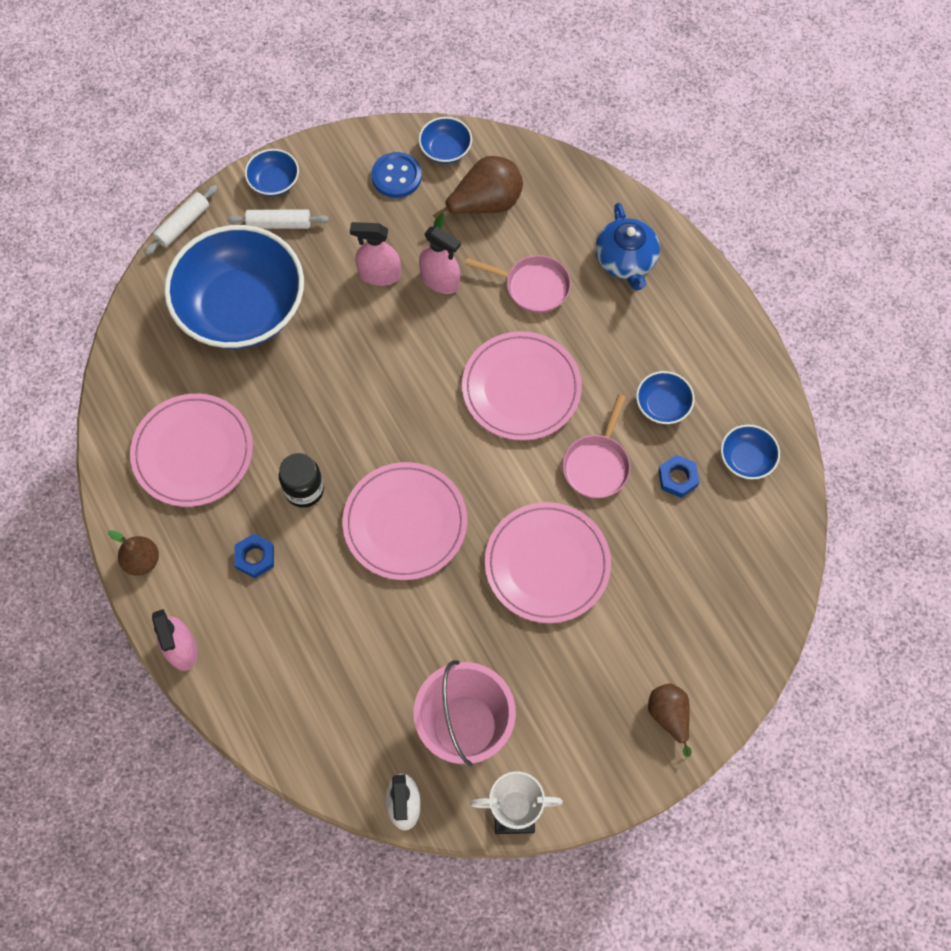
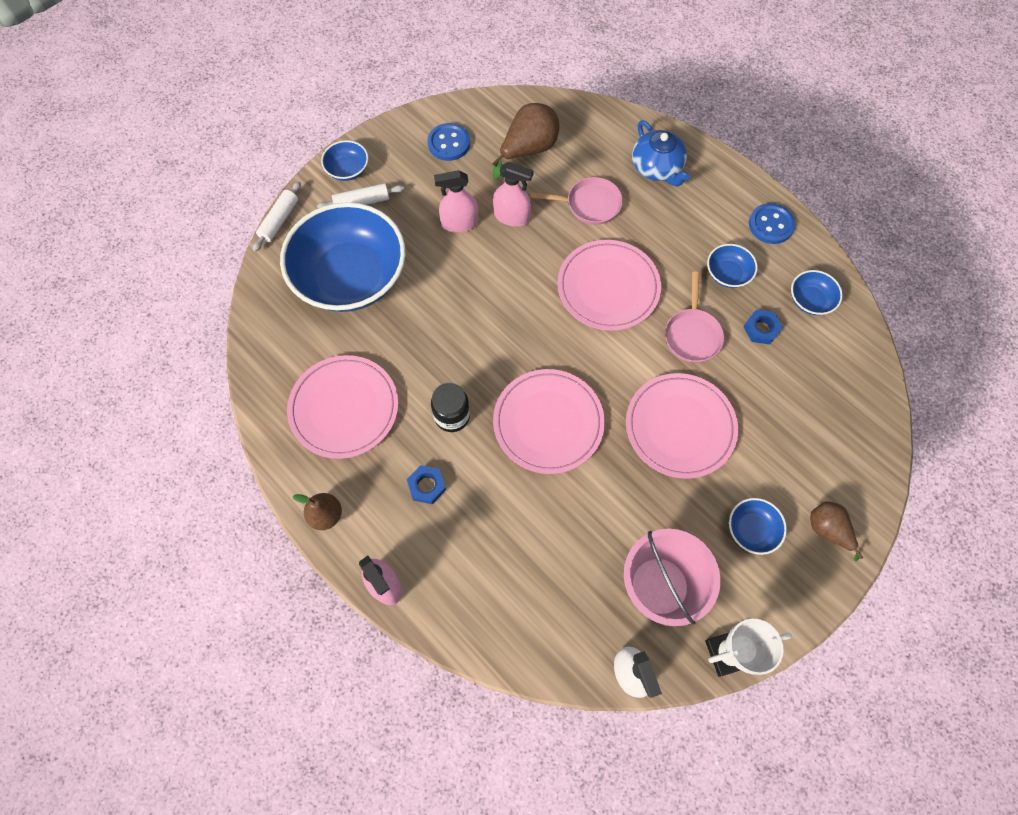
camera: 15 degrees left, 0 degrees up
(445, 150) = (482, 114): blue bowl -> blue bowl (751, 530)
(734, 360) = (771, 225): none -> blue button

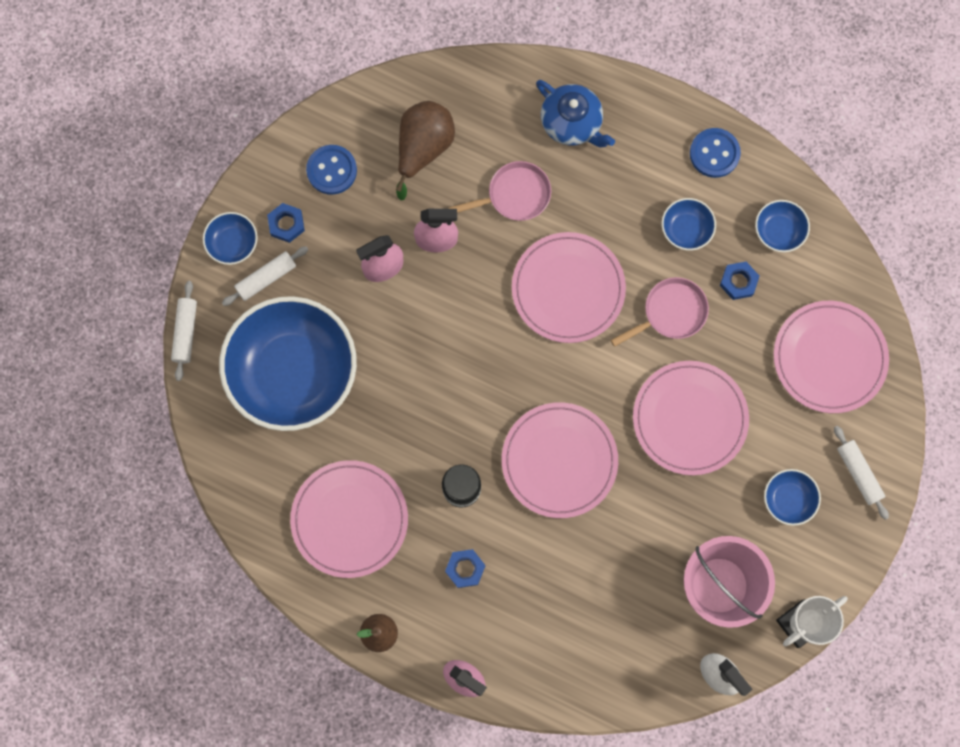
camera: 20 degrees left, 10 degrees up
(396, 169) = (286, 224): none -> blue nut
(692, 334) = (671, 313): pink pan -> pink pan turned 105 degrees counterclockwise
(827, 418) = (829, 358): none -> pink plate
(827, 530) = (858, 473): brown pear -> white rolling pin

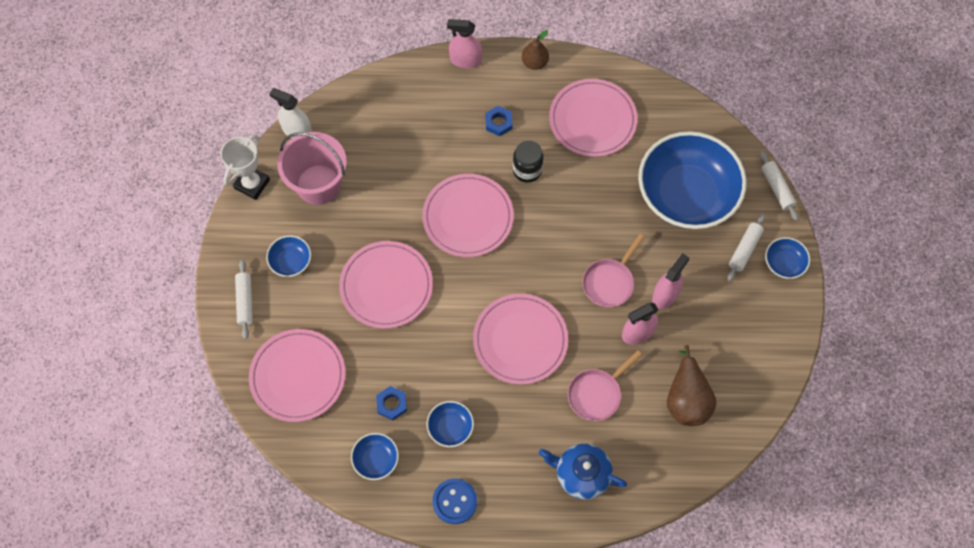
camera: 155 degrees right, 10 degrees down
(286, 224) = (754, 294): blue nut -> none
(332, 170) = (745, 349): blue button -> none
(671, 313) = (434, 357): pink pan -> pink pan (609, 282)
(858, 473) = (245, 301): white rolling pin -> white rolling pin turned 45 degrees clockwise

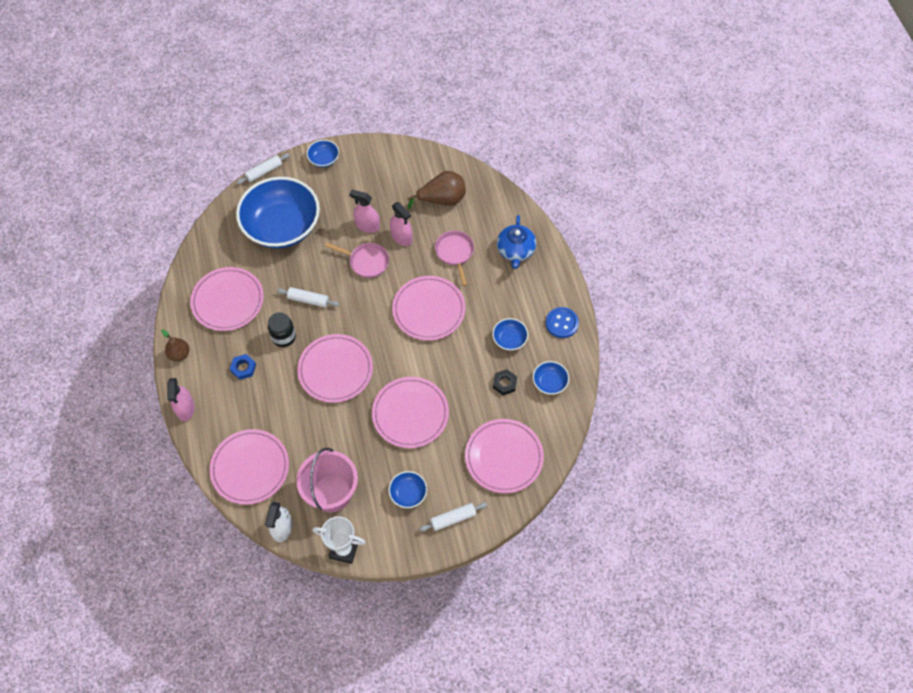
camera: 105 degrees left, 5 degrees down
(375, 111) = (250, 468): none -> pink plate
(391, 404) = (504, 383): blue nut -> black nut
(597, 394) = (455, 253): pink pan -> pink pan turned 135 degrees counterclockwise
(744, 249) = (319, 184): white rolling pin -> white rolling pin (308, 300)

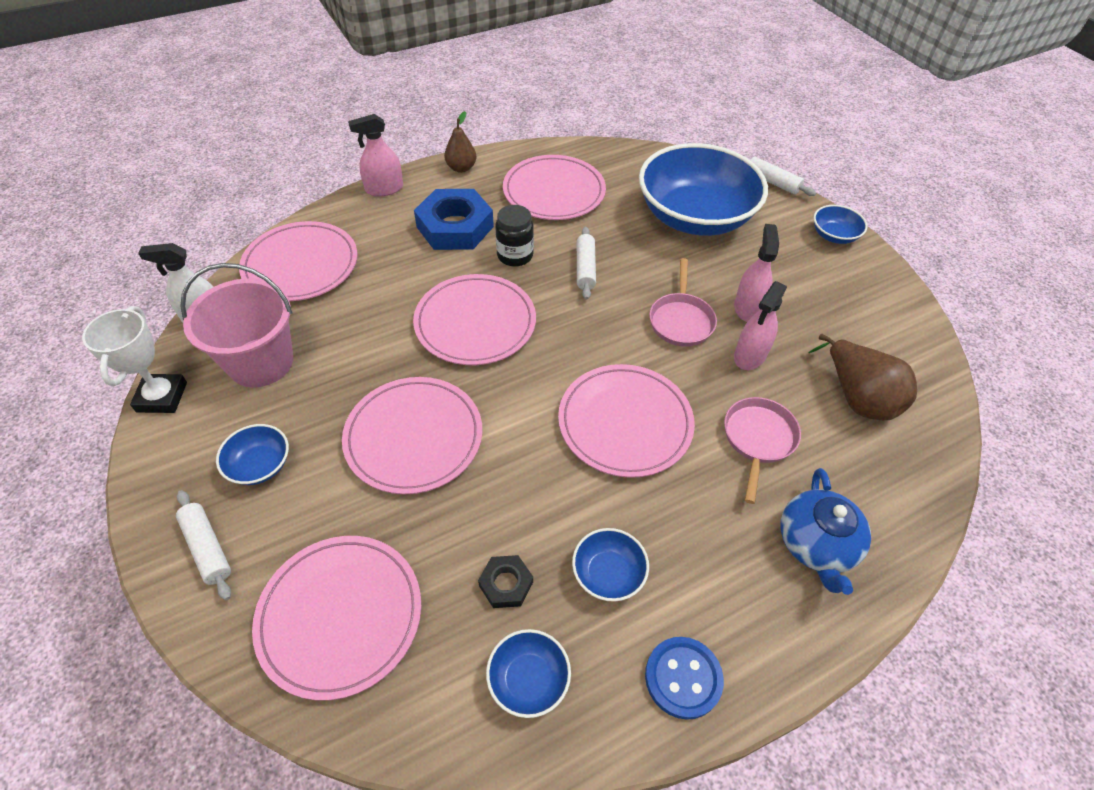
camera: 75 degrees right, 10 degrees down
(243, 368) = (455, 227): blue nut -> blue nut, size x2.07
(455, 253) = (758, 439): pink pan -> pink pan turned 45 degrees counterclockwise
(515, 251) = (816, 544): blue teapot -> blue teapot turned 75 degrees counterclockwise

